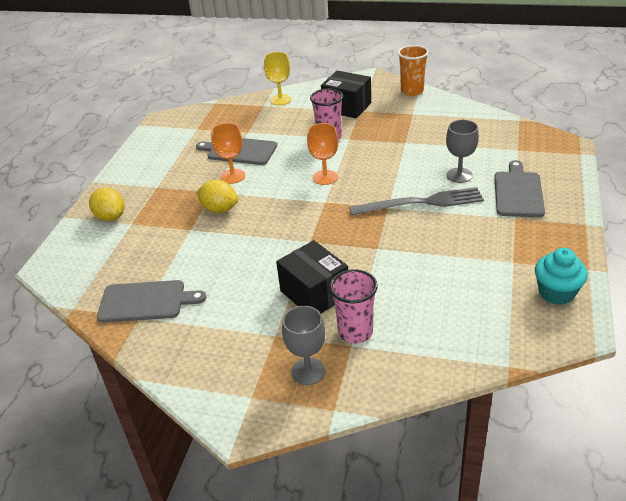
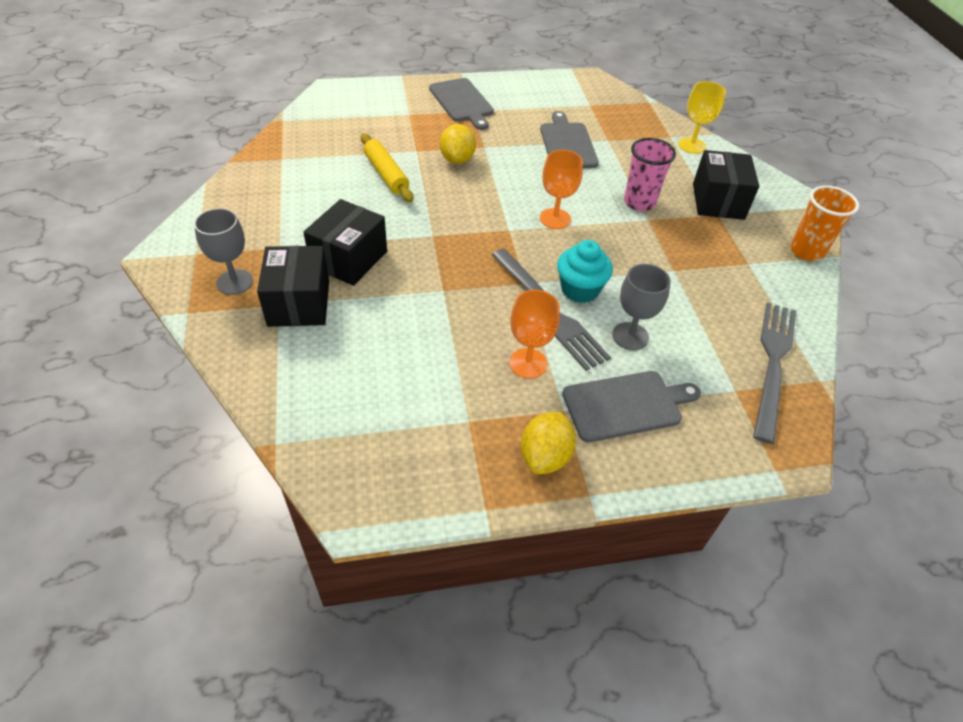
camera: 60 degrees right, 10 degrees up
(110, 217) = (413, 99): yellow lemon -> yellow lemon (545, 456)
(146, 301) = (303, 156): grey cutting board -> grey cutting board (462, 102)
(212, 253) = (386, 174): none -> yellow rolling pin
(233, 176) = (518, 152): orange goblet -> orange goblet (528, 363)
(355, 332) = (299, 303): pink cup -> black box
(501, 131) = (773, 363): none -> grey fork
(556, 293) = (422, 476): turquoise cupcake -> turquoise cupcake (580, 290)

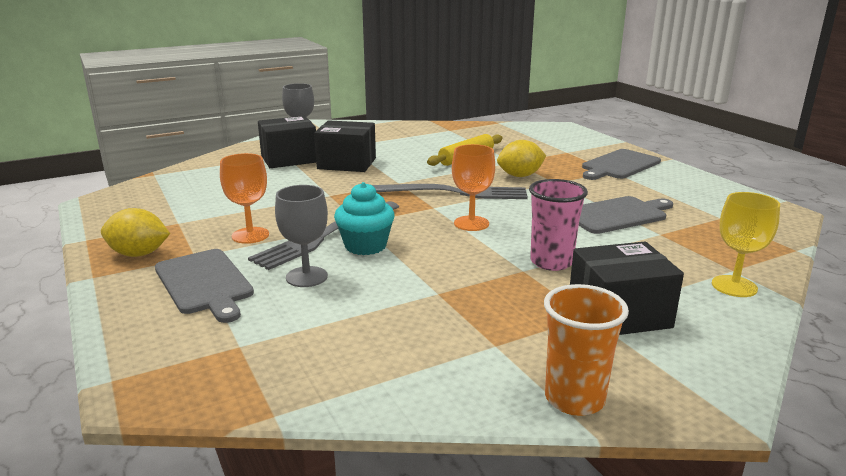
camera: 75 degrees right, 25 degrees down
(773, 363) = (295, 372): grey fork -> grey fork (454, 193)

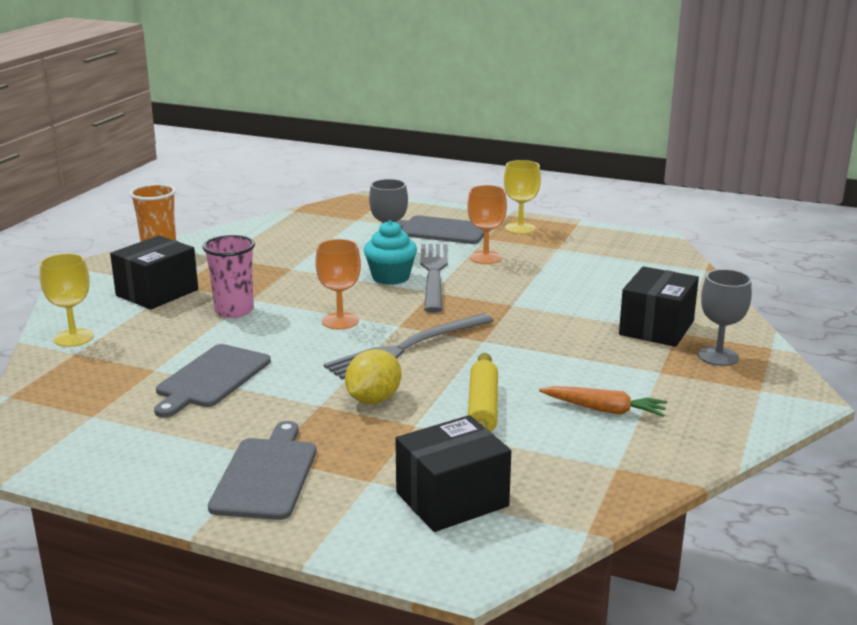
camera: 140 degrees right, 0 degrees up
(139, 254) = (520, 228): yellow lemon -> yellow goblet
(346, 163) = (587, 344): black box -> black box (452, 499)
(410, 142) = (604, 410): none -> orange carrot

